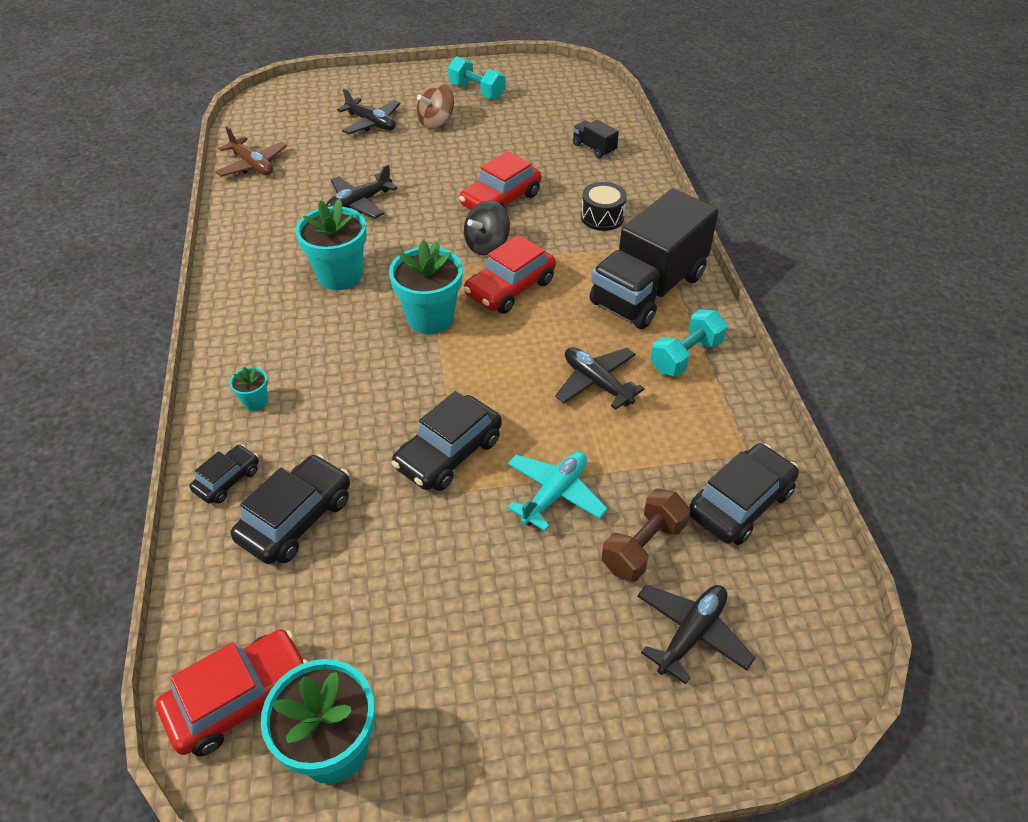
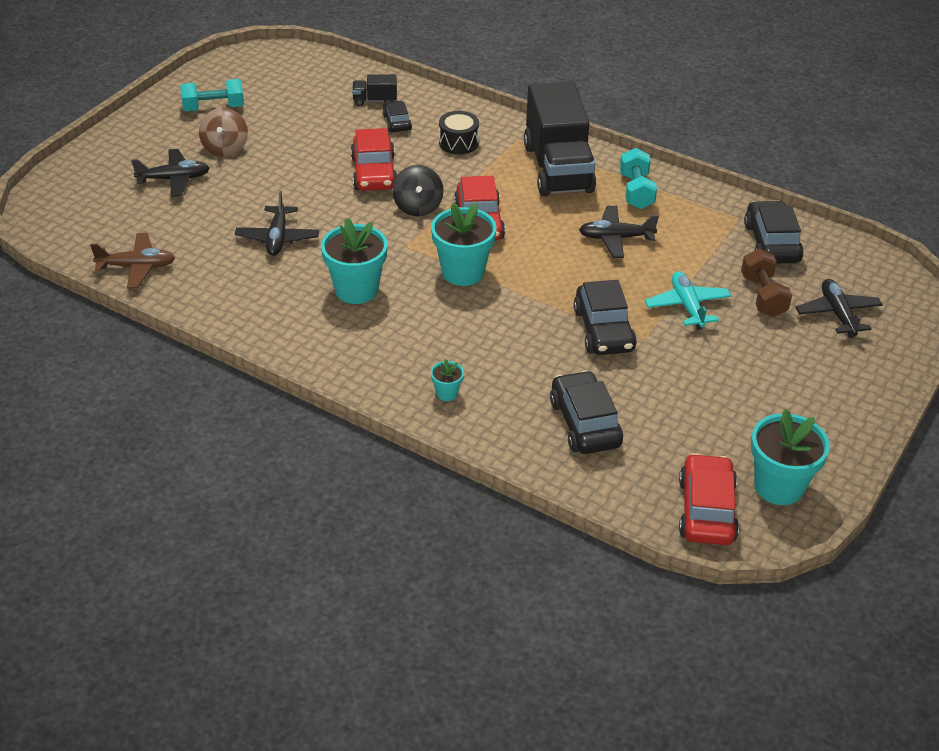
camera: 50 degrees left, 5 degrees down
(227, 480) = (512, 440): black car -> black car (397, 122)

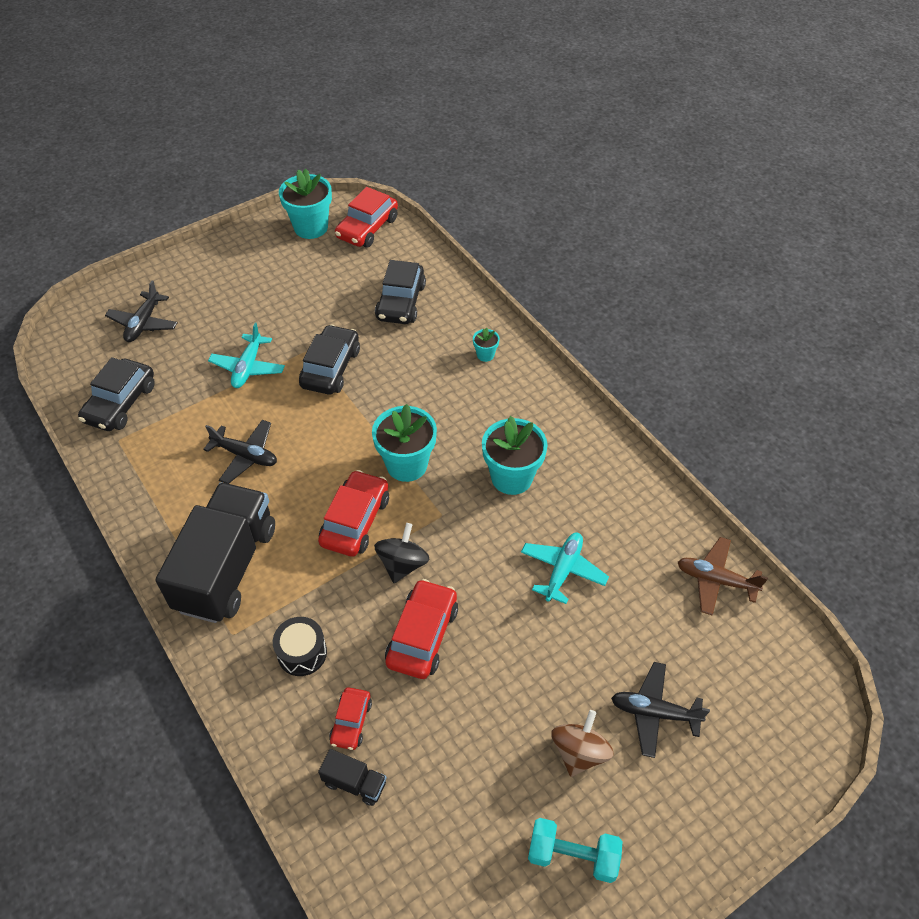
camera: 155 degrees left, 10 degrees up
(277, 238) = (563, 570): black plane -> turquoise plane
(397, 122) = (351, 722): black car -> red car
(636, 191) = (178, 506): turquoise dumbbell -> none
(763, 296) = (181, 356): brown dumbbell -> none

